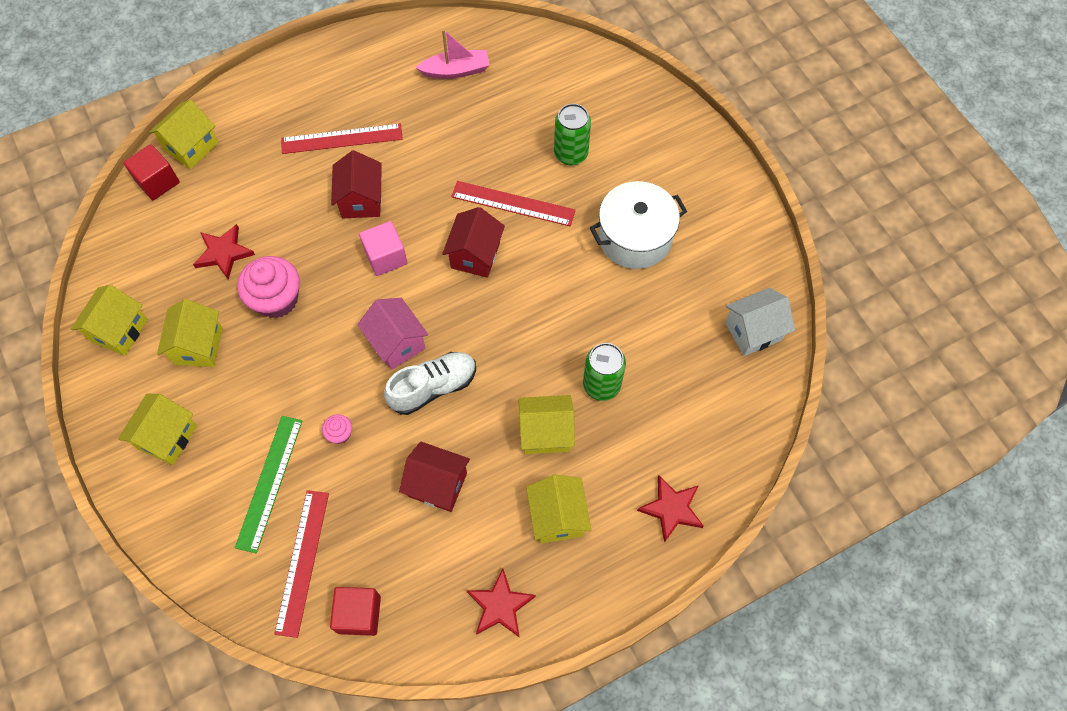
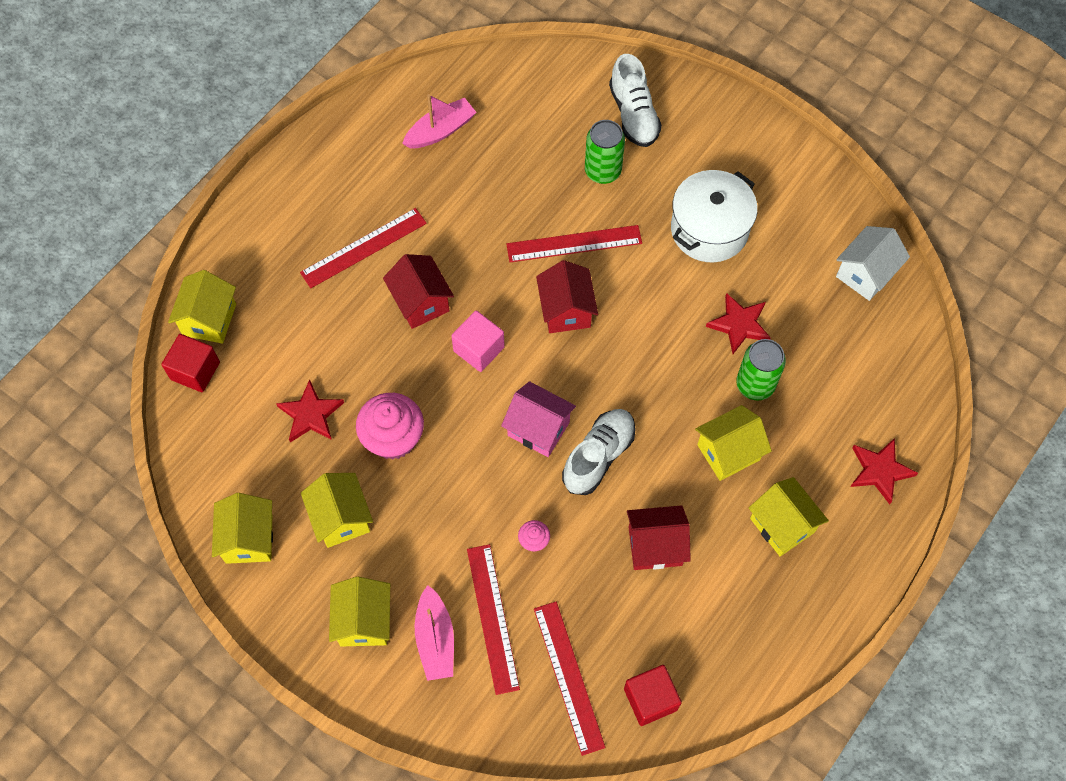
camera: 25 degrees left, 0 degrees up
(214, 478) = (435, 639): none -> pink boat
(269, 482) = (492, 618): green ruler -> red ruler
(500, 605) = (775, 630): red star -> red star (739, 325)
(623, 118) = (633, 114): none -> white shoe

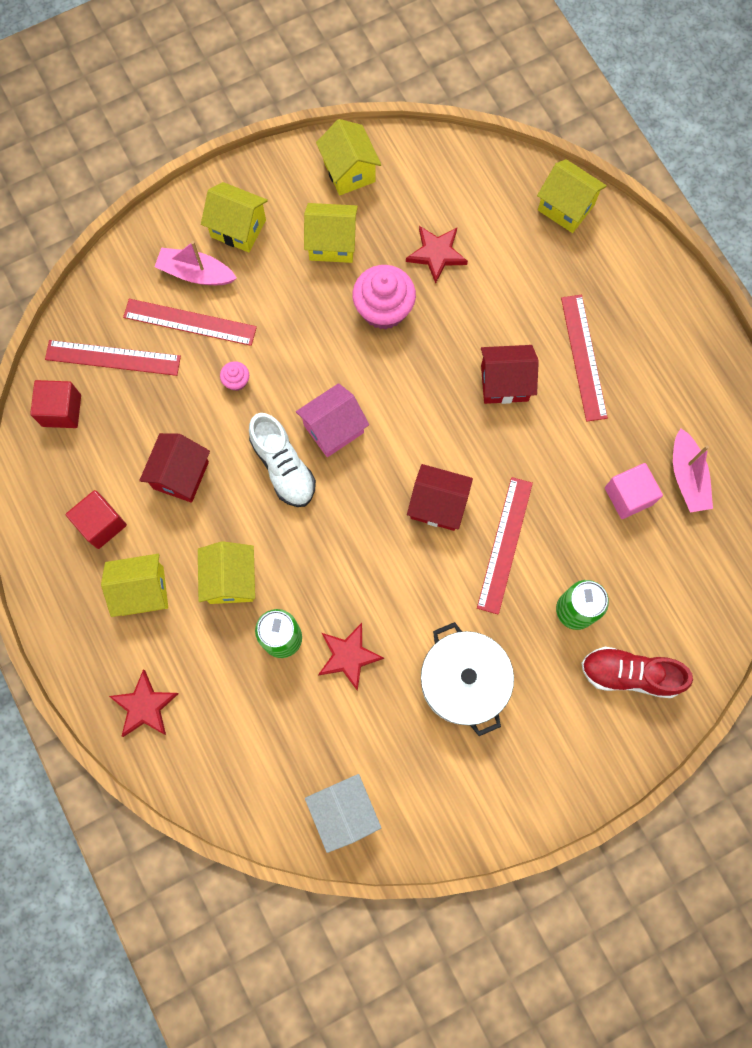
camera: 115 degrees right, 10 degrees up
(195, 371) = (520, 181): red cube -> red cube (101, 524)
(249, 539) = (349, 171): yellow house -> yellow house turned 45 degrees clockwise
(479, 349) = (434, 412): pink cube -> pink cube (628, 496)
(633, 114) = (630, 674): white shoe -> red shoe

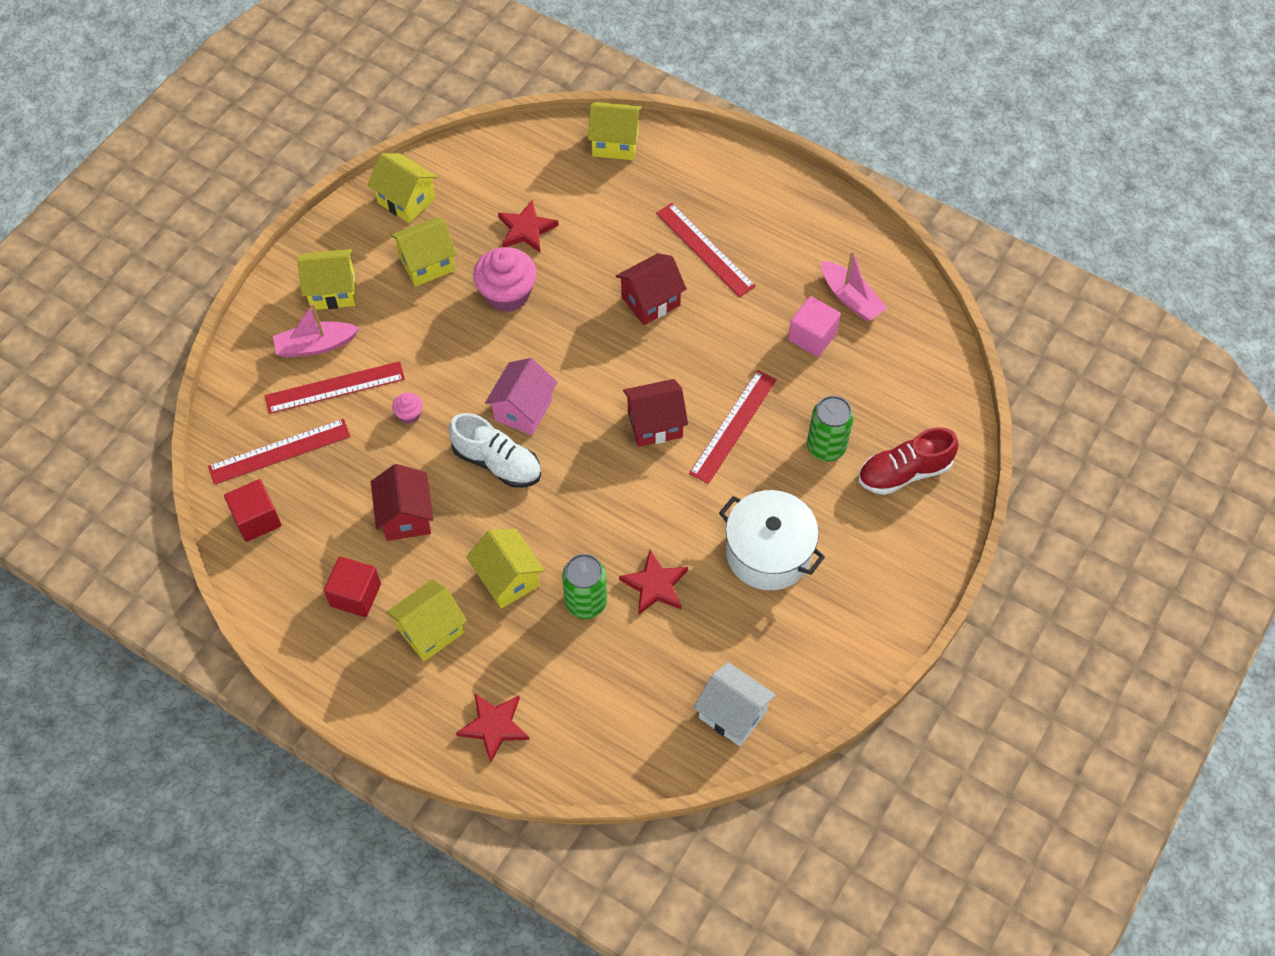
camera: 30 degrees left, 15 degrees down
(505, 545) = (733, 426): red ruler -> red ruler turned 45 degrees clockwise

